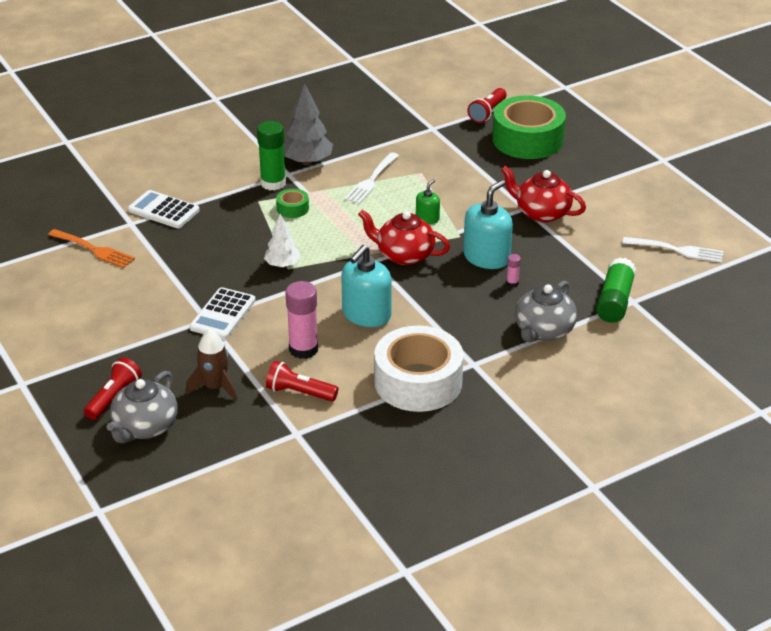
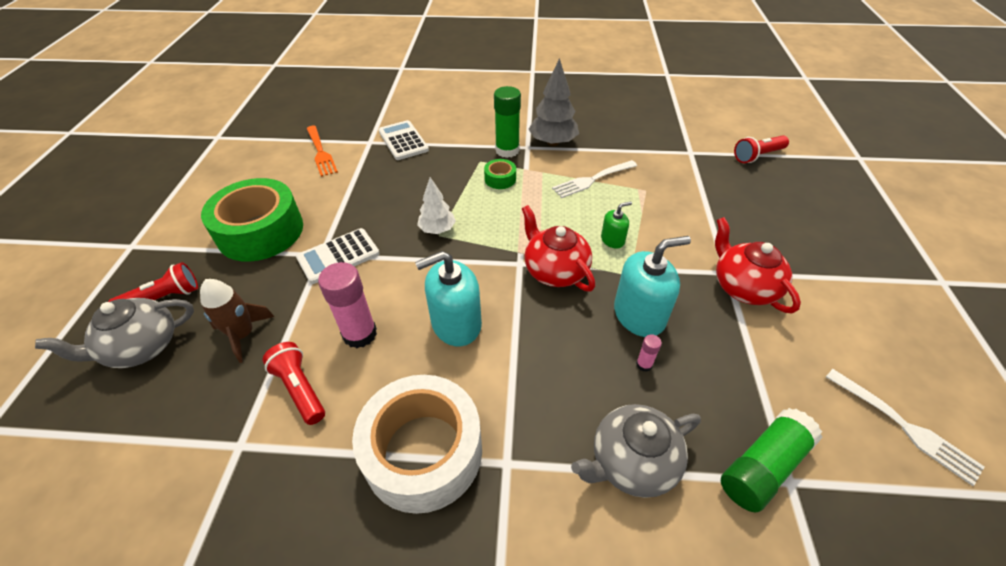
camera: 35 degrees right, 10 degrees up
(527, 139) = (782, 197): green tape -> green tape (260, 231)

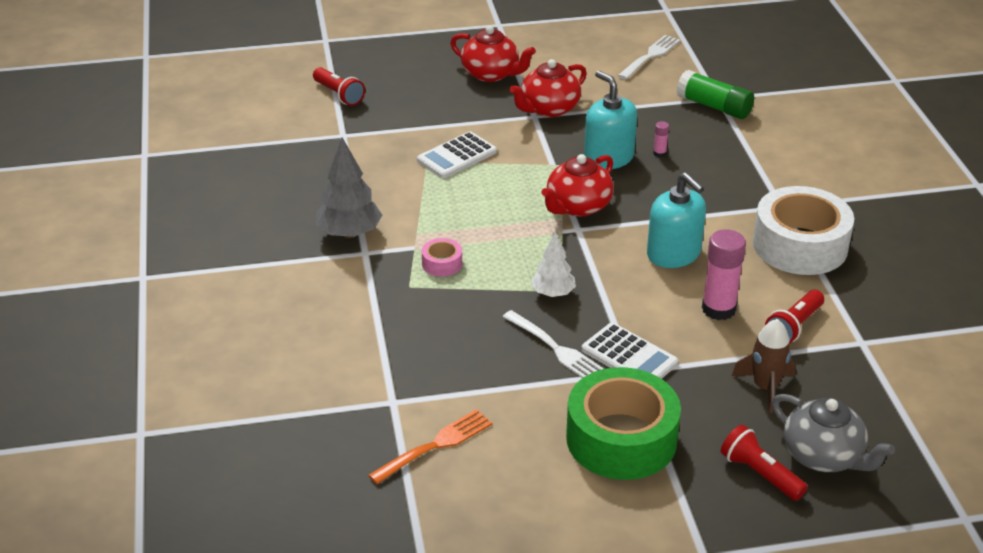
camera: 105 degrees left, 10 degrees down
(403, 141) = (381, 367): white calculator -> white calculator (457, 156)
(500, 179) = (442, 263): green tape -> pink tape
(507, 150) = (378, 268): green glue stick -> none
(592, 180) = (420, 197): white fork -> white fork (556, 349)
(612, 240) = (517, 177): green soap dispenser -> none
(631, 462) = (745, 155): grey teapot -> none
(815, 255) = (491, 74): none -> red teapot

